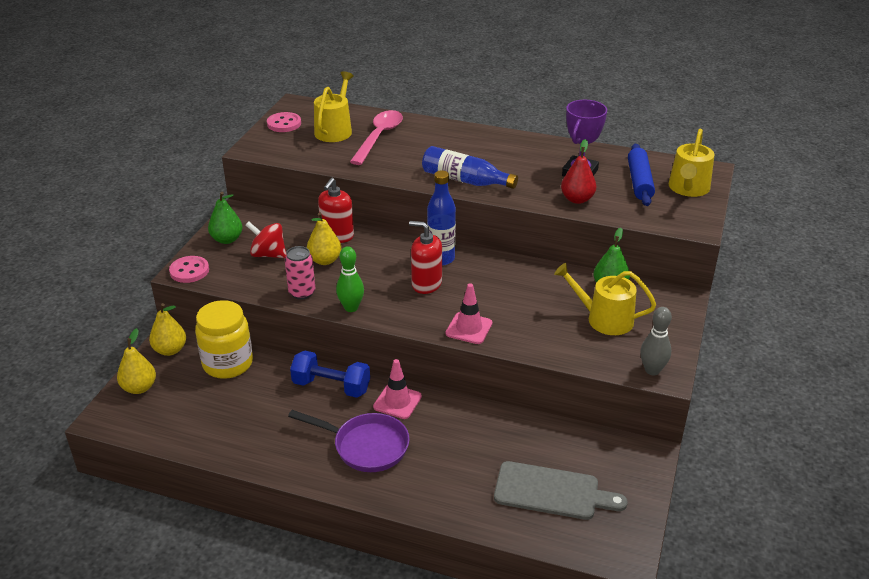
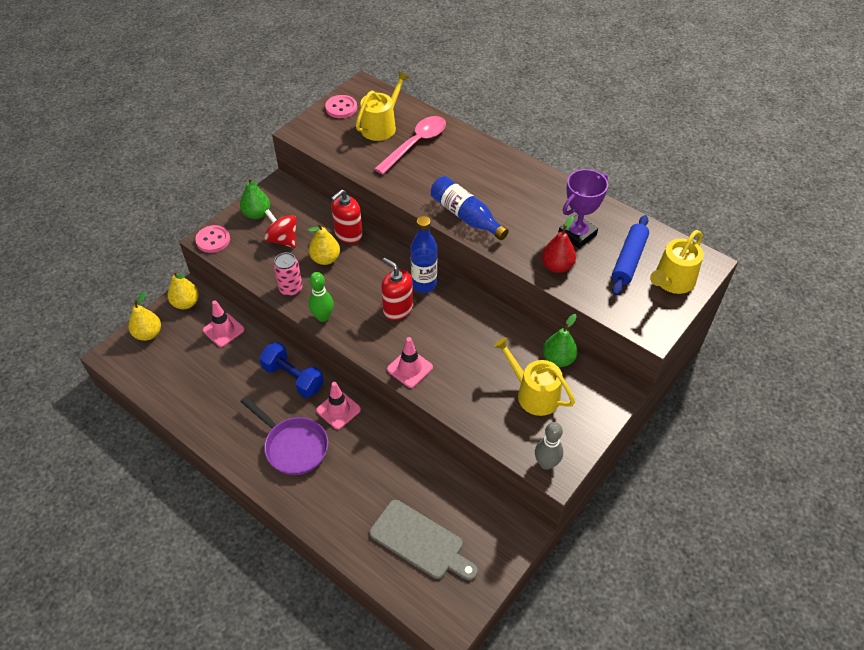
camera: 20 degrees right, 15 degrees up
(228, 363) = (223, 330): yellow jar -> pink traffic cone

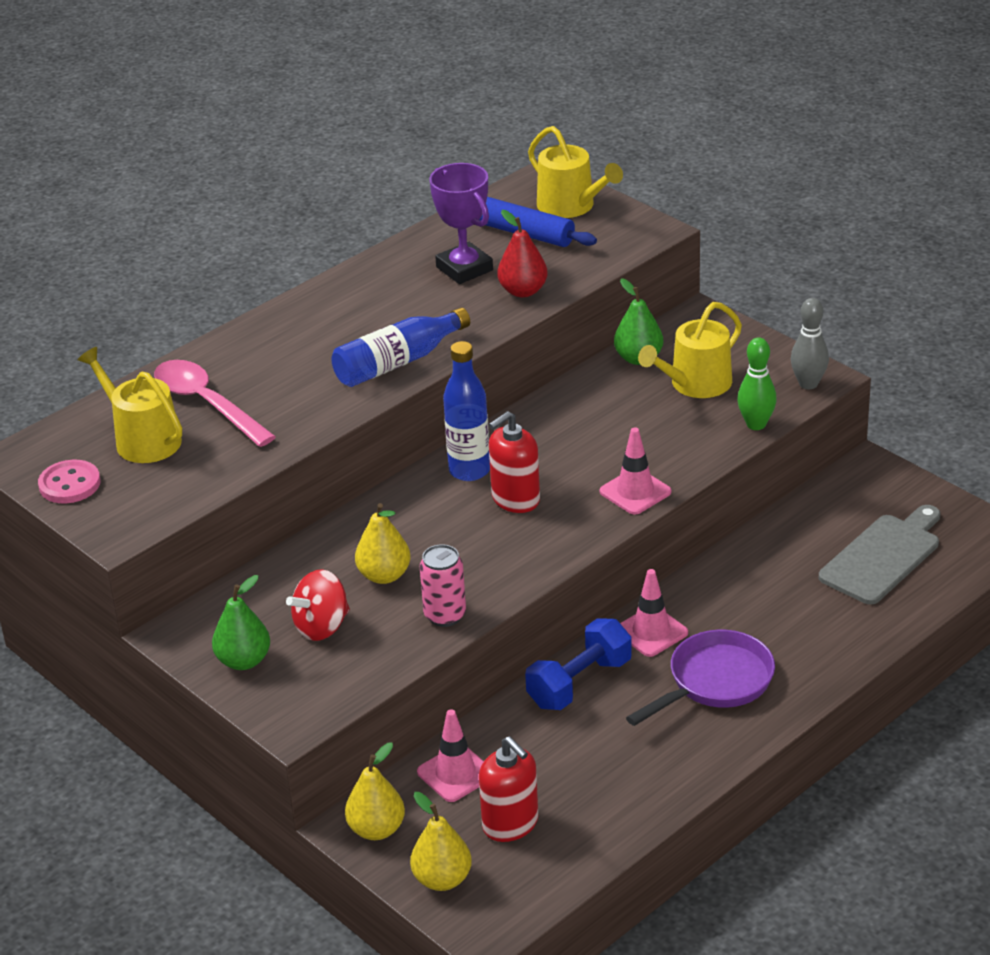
camera: 80 degrees left, 15 degrees down
(213, 240) = (296, 717): pink button -> none
(323, 317) = (515, 579): green bowling pin -> green bowling pin (756, 424)
(348, 234) = (332, 548): red soap dispenser -> red soap dispenser (510, 824)

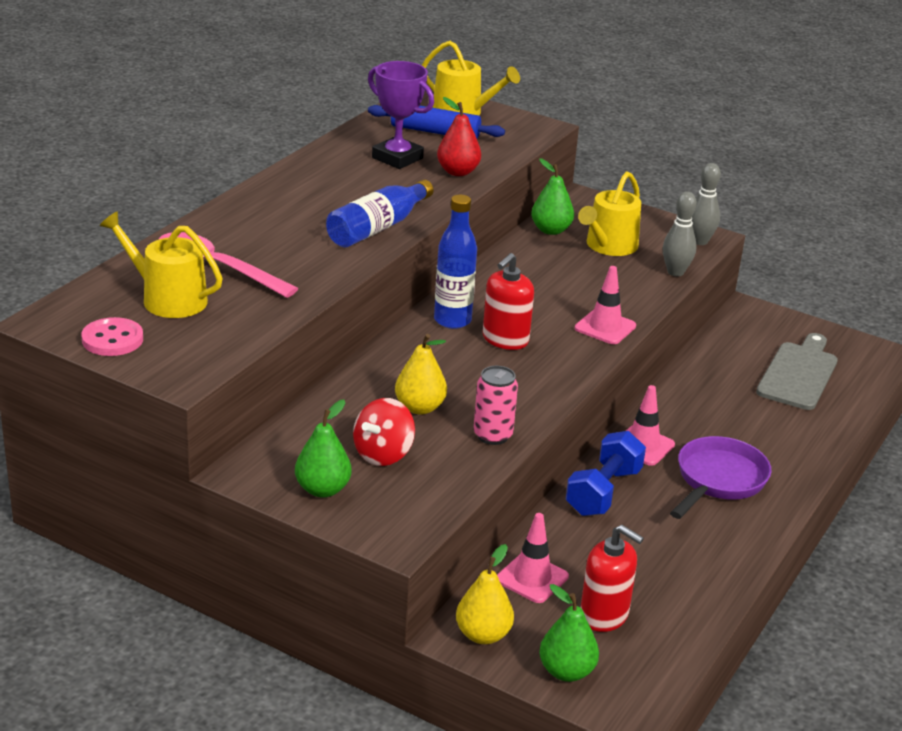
camera: 20 degrees left, 5 degrees down
(442, 879) = (566, 671): yellow pear -> green pear
(756, 424) = (675, 272): green bowling pin -> grey bowling pin

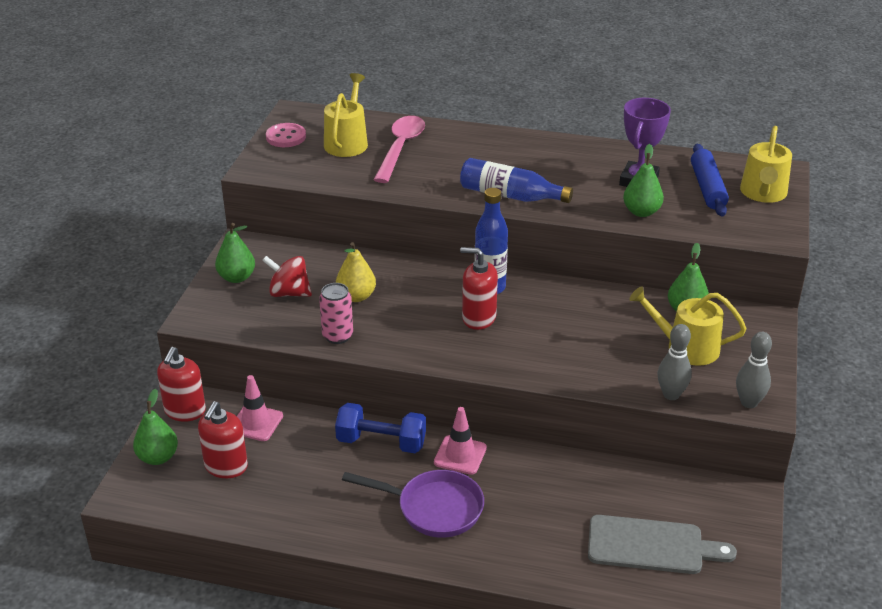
camera: 75 degrees right, 5 degrees up
(458, 172) = (641, 212): red pear -> green pear
(483, 635) = (185, 411): yellow pear -> red soap dispenser
(605, 327) = (536, 367): pink traffic cone -> none

